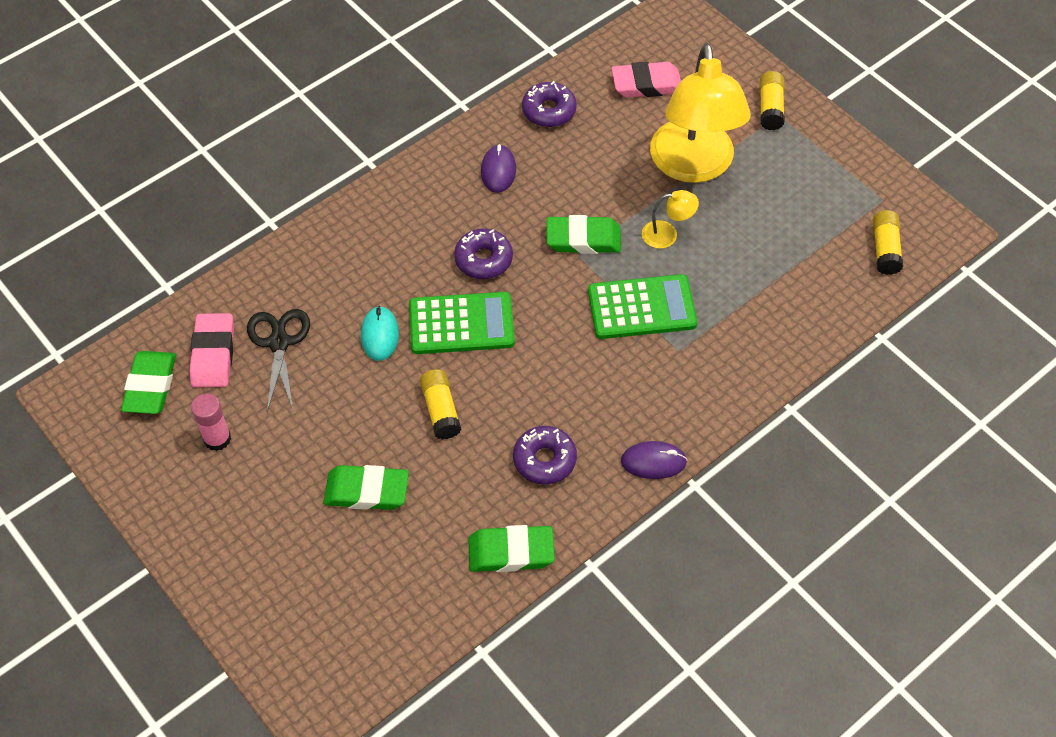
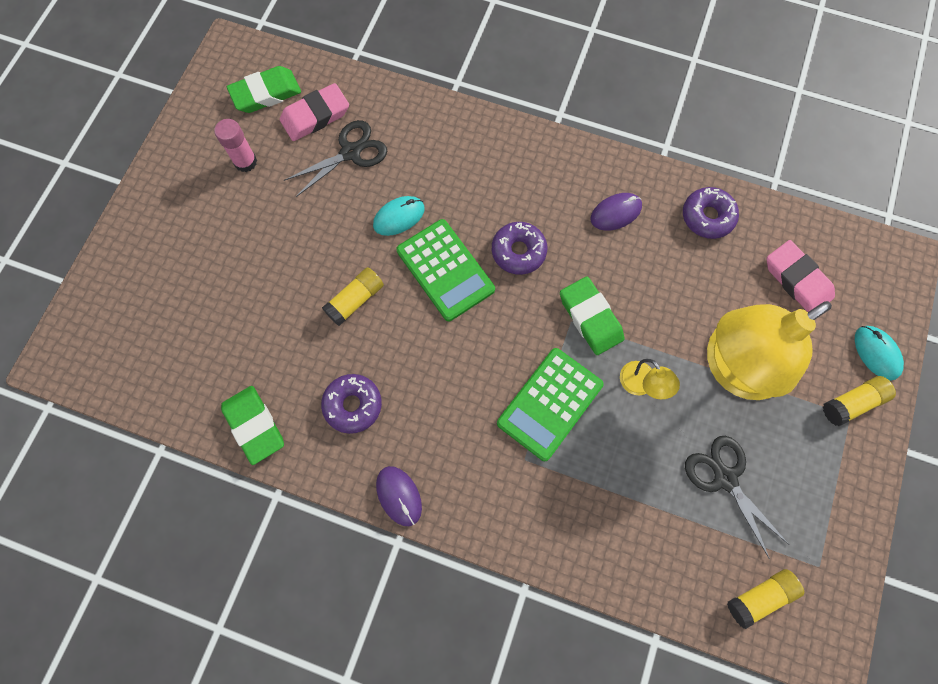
camera: 60 degrees right, 15 degrees up
(366, 491) = (254, 288): green eraser -> none
(642, 307) = (550, 404): green calculator -> green calculator turned 75 degrees clockwise
(740, 71) = (876, 353): none -> turquoise mouse
(780, 221) = (725, 478): none -> black scissors

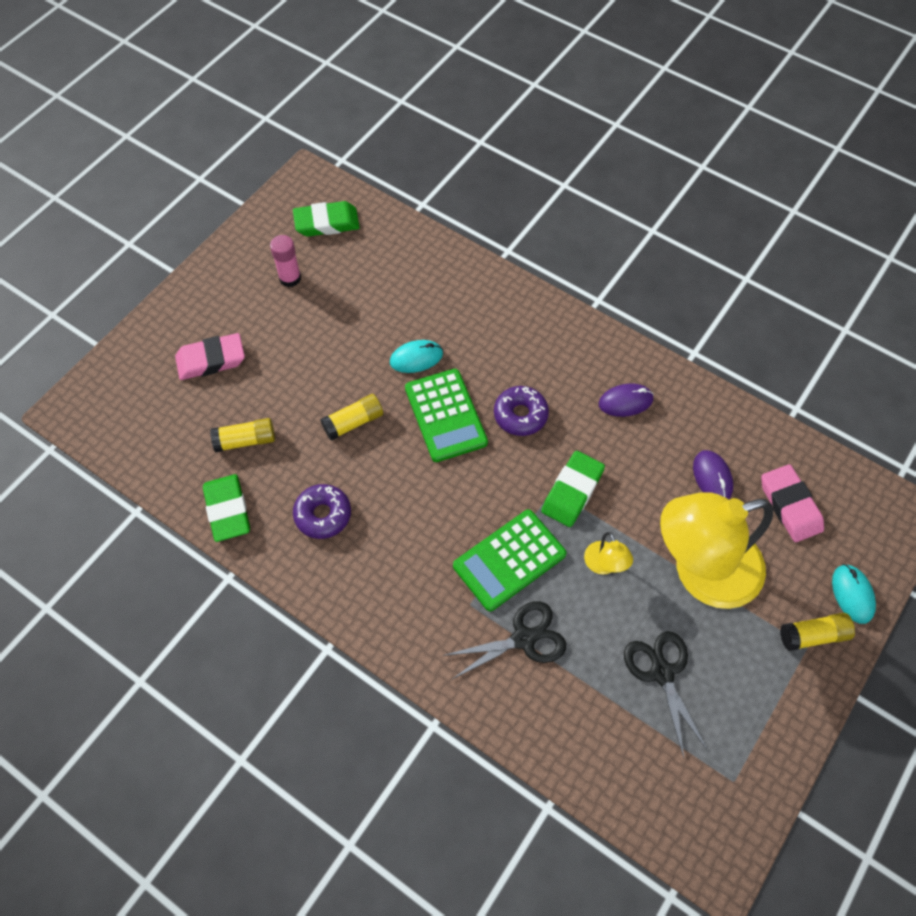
camera: 15 degrees right, 10 degrees down
(315, 116) = (366, 252): pink eraser -> pink eraser (211, 360)
(351, 152) = (389, 291): black scissors -> black scissors (524, 638)
(399, 496) = (341, 606): purple mouse -> purple mouse (712, 477)
(590, 318) = (572, 491): green eraser -> green eraser turned 45 degrees clockwise
(707, 217) = (716, 426): purple donut -> none
(759, 597) = (664, 793): yellow glue stick -> yellow glue stick (245, 440)

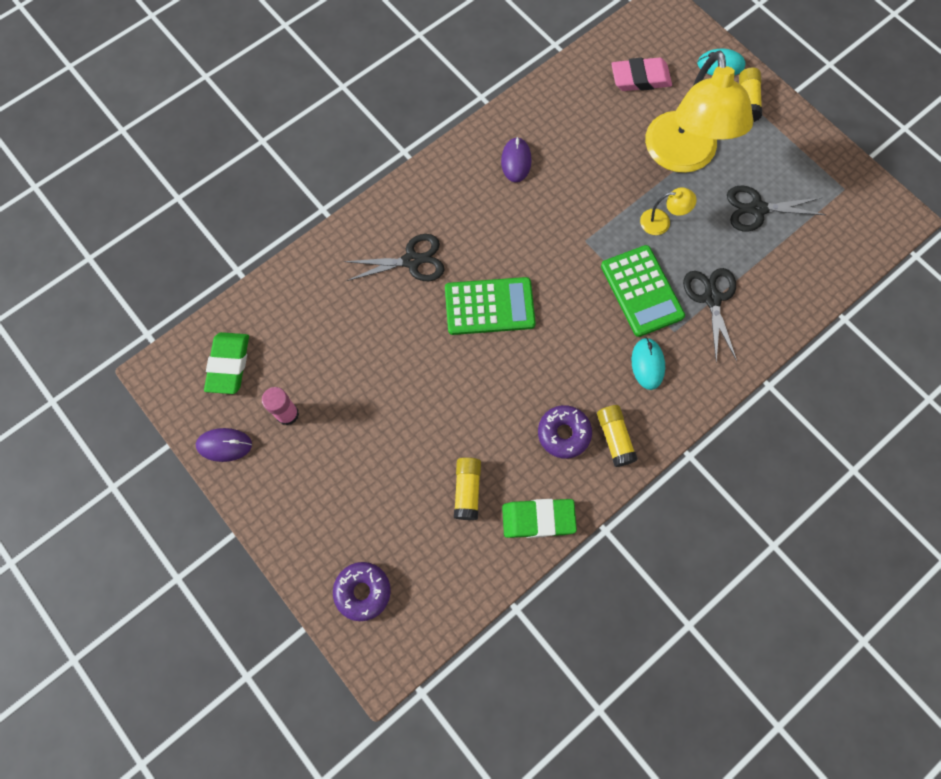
camera: 75 degrees left, 10 degrees up
(211, 360) = (363, 509): pink eraser -> none
(353, 422) = (474, 387): yellow glue stick -> yellow glue stick (614, 438)
(416, 358) = (420, 317): turquoise mouse -> turquoise mouse (647, 364)
(475, 336) = (412, 261): none -> black scissors
(520, 415) = (506, 245): purple donut -> purple donut (363, 591)
(572, 491) = (590, 226): green eraser -> none
(712, 477) = (603, 122): purple mouse -> purple mouse (224, 445)

